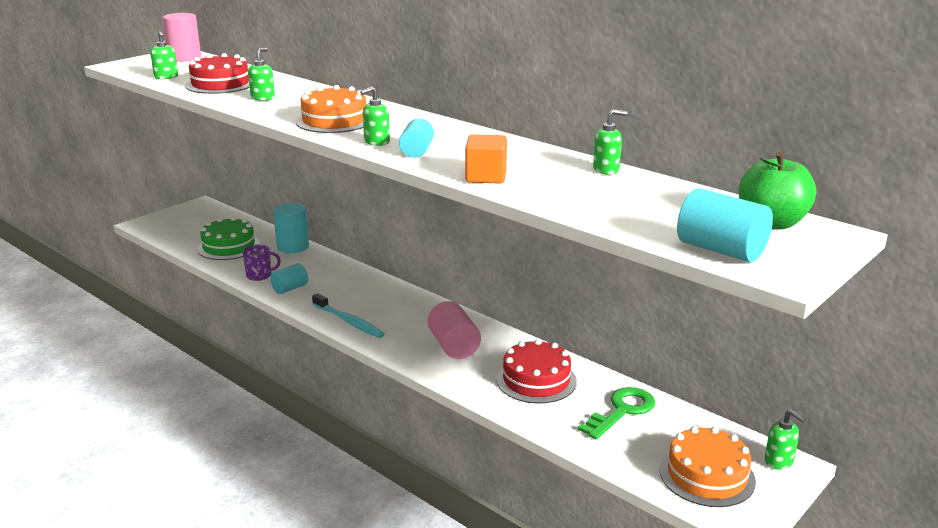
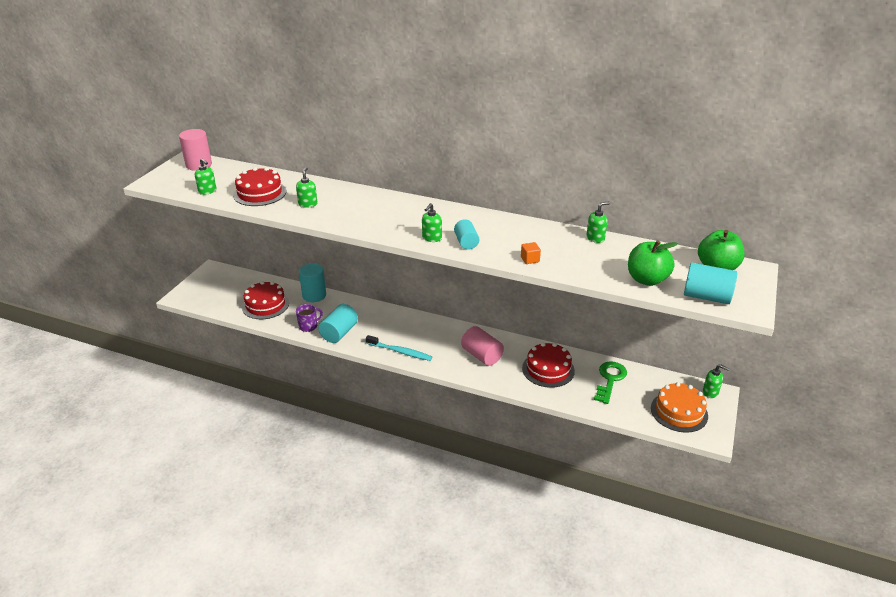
camera: 20 degrees left, 10 degrees up
(229, 246) = (265, 305): green cake -> red cake
(290, 288) = (339, 333): turquoise cylinder -> turquoise cylinder, size x1.52
(334, 121) = (383, 220): orange cake -> none
(486, 177) = (530, 259): orange cube -> orange cube, size x0.60
(640, 219) = (647, 279): none -> green apple

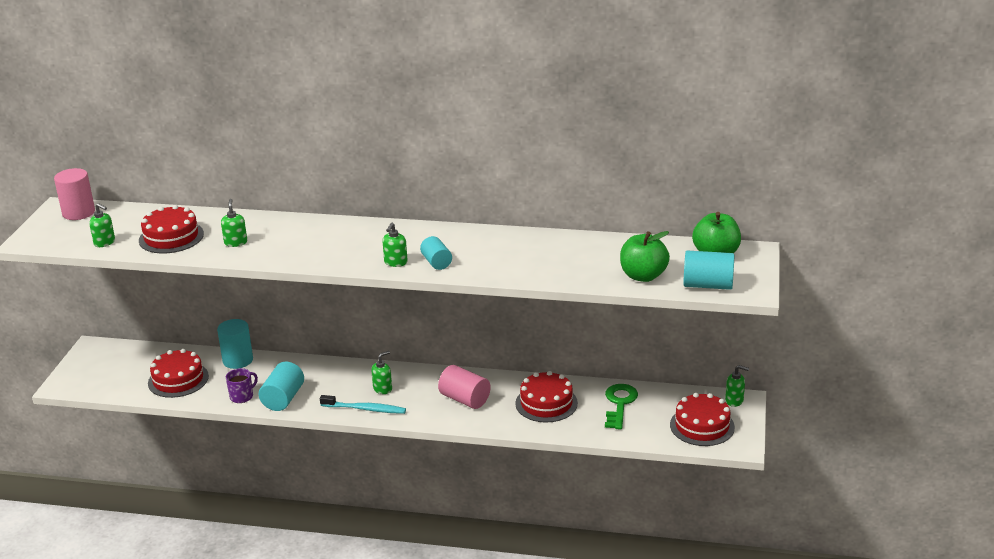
camera: 10 degrees left, 5 degrees down
(530, 259) = (512, 271): orange cube -> none
(595, 238) = (580, 240): green soap dispenser -> green soap dispenser (383, 389)
(679, 412) = (702, 426): orange cake -> red cake

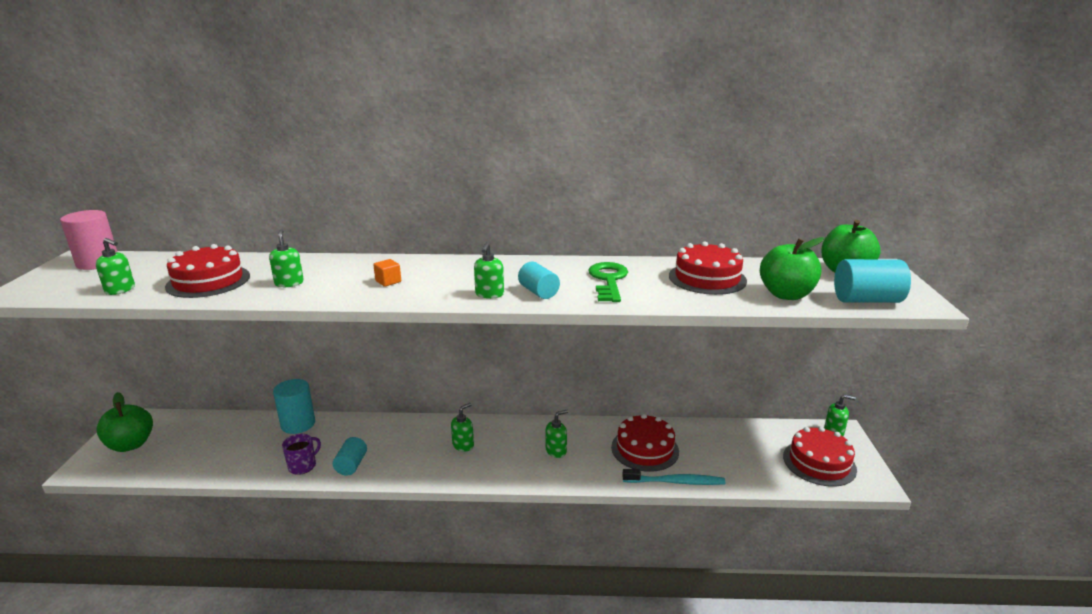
camera: 10 degrees left, 5 degrees down
(96, 368) = (131, 444): none -> green apple
(178, 379) = (228, 451): red cake -> red cake (707, 278)
(283, 399) = (351, 465): turquoise cylinder -> turquoise cylinder, size x0.66
(316, 245) = (388, 281): none -> orange cube
(365, 409) = (447, 470): turquoise toothbrush -> turquoise toothbrush (675, 482)
(465, 399) = (556, 451): pink cylinder -> green soap dispenser
(619, 404) = (721, 444): green key -> green key (608, 280)

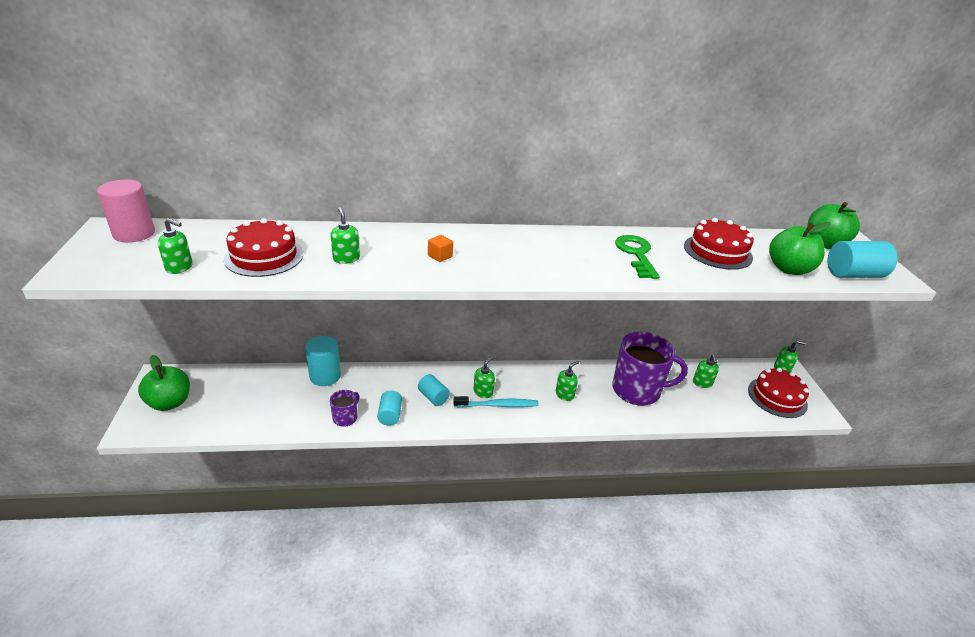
camera: 10 degrees left, 10 degrees up
(489, 294) = (540, 271): green soap dispenser -> green soap dispenser (702, 383)
(538, 292) = (582, 268): turquoise cylinder -> turquoise cylinder (433, 397)
(645, 449) = (637, 390): red cake -> purple mug
(675, 482) = (670, 419): turquoise toothbrush -> turquoise toothbrush (497, 405)

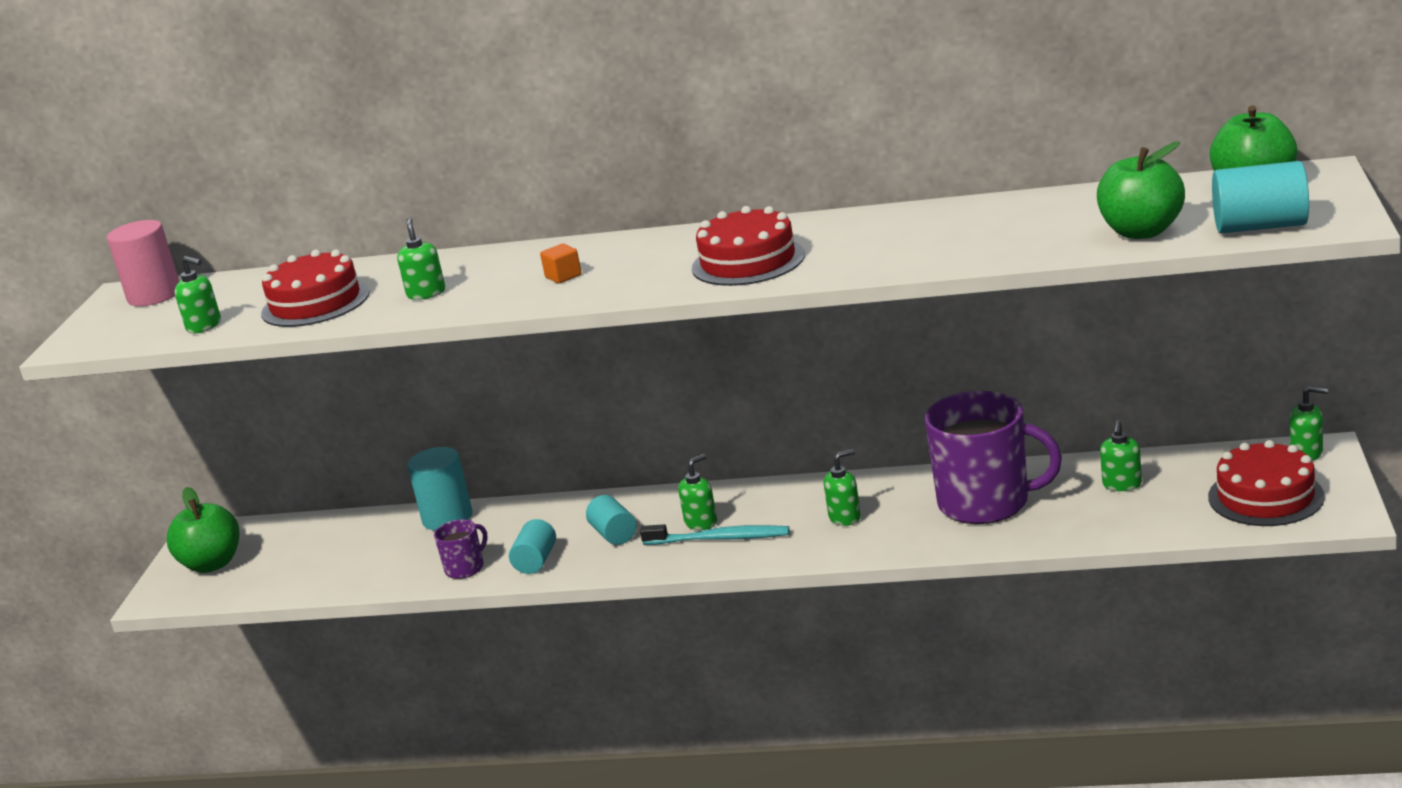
camera: 20 degrees right, 10 degrees down
(636, 254) = (882, 240): green key -> none
(717, 251) = (1032, 220): red cake -> red cake (748, 261)

